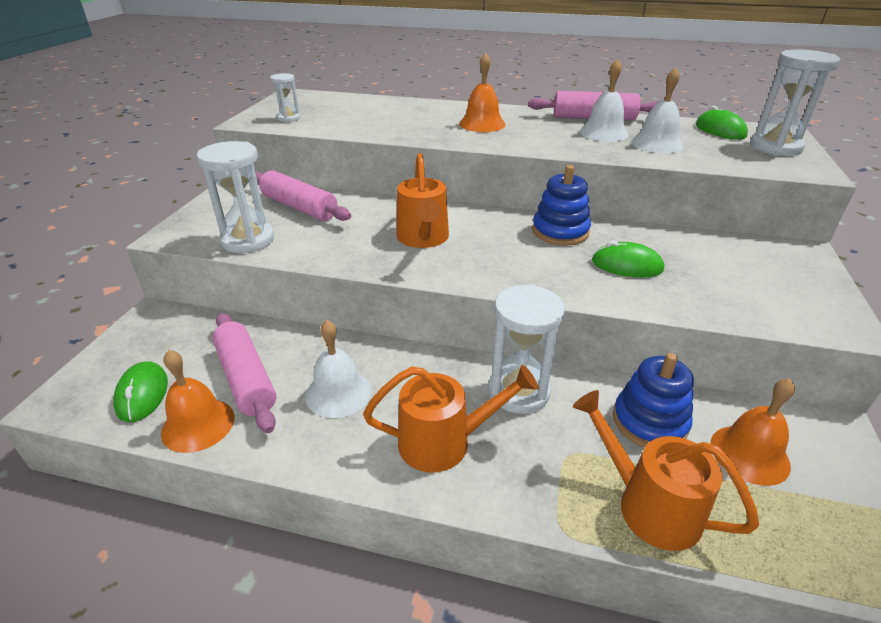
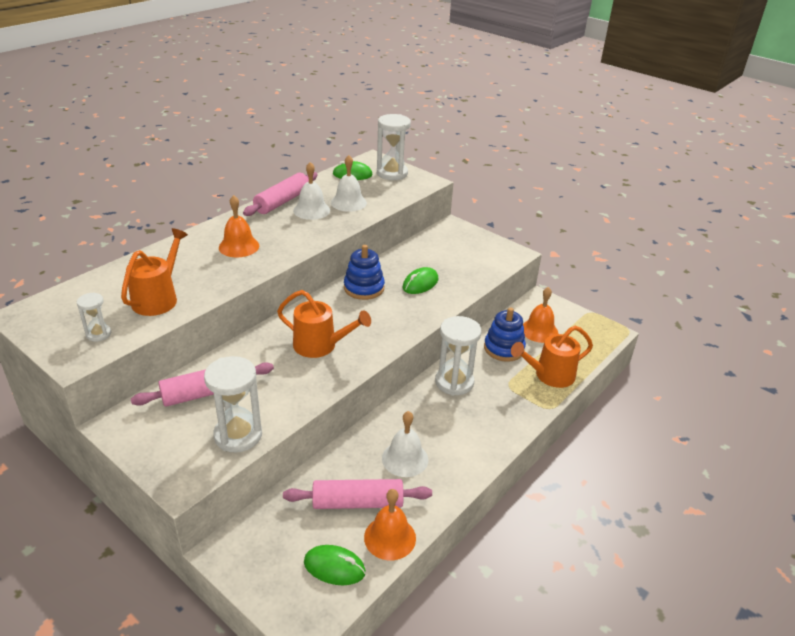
camera: 65 degrees left, 0 degrees up
(445, 442) = (474, 426): orange watering can -> orange watering can (158, 298)

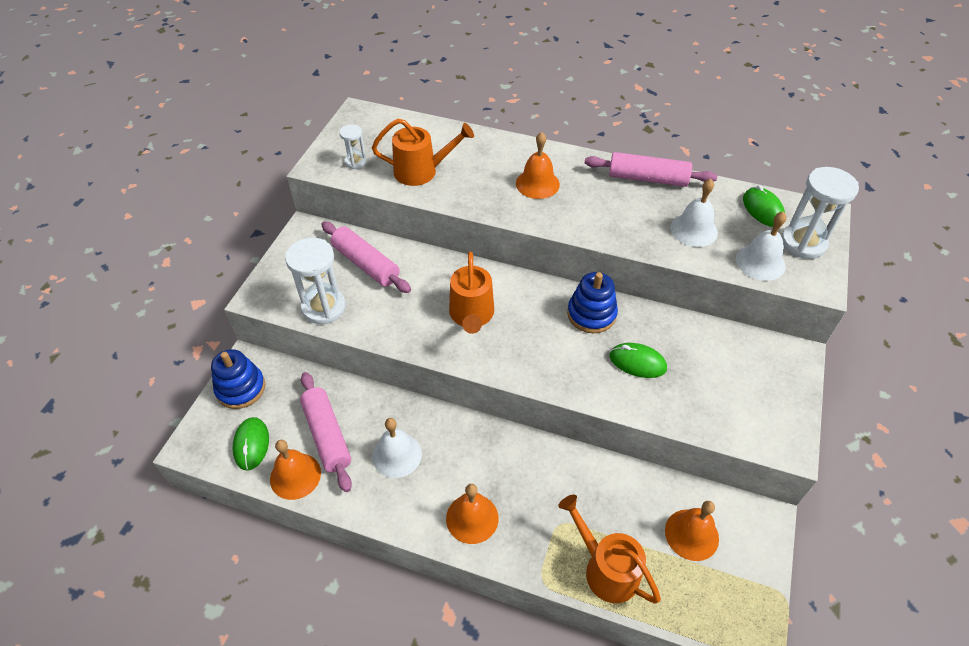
camera: 70 degrees right, 15 degrees up
(311, 210) = (649, 207): white bell -> white bell (760, 262)
(454, 382) = (534, 464): white hourglass -> none
(484, 429) = (472, 518): none -> orange bell
(504, 348) = (627, 500): blue stacking toy -> blue stacking toy (241, 388)

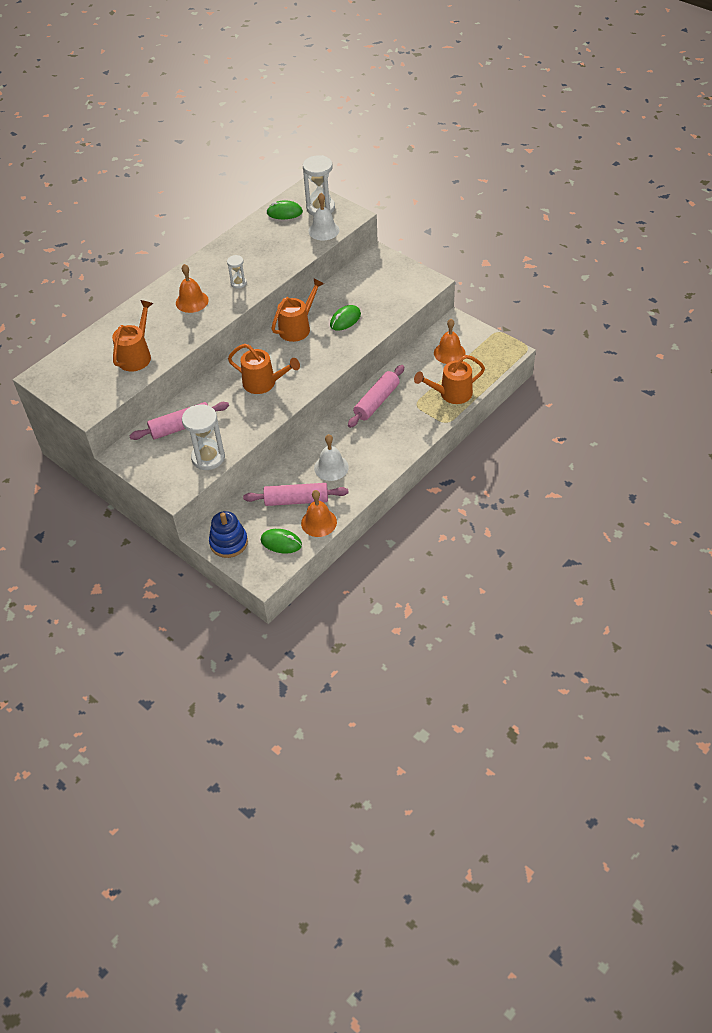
camera: 65 degrees left, 0 degrees up
(355, 162) = (99, 389): white hourglass -> white hourglass (238, 283)
(472, 518) = (393, 442): orange bell -> none
(591, 314) = (298, 327): blue stacking toy -> orange watering can
(647, 178) = (224, 250): pink rolling pin -> pink rolling pin (377, 401)
(694, 230) = (281, 246): white bell -> none

